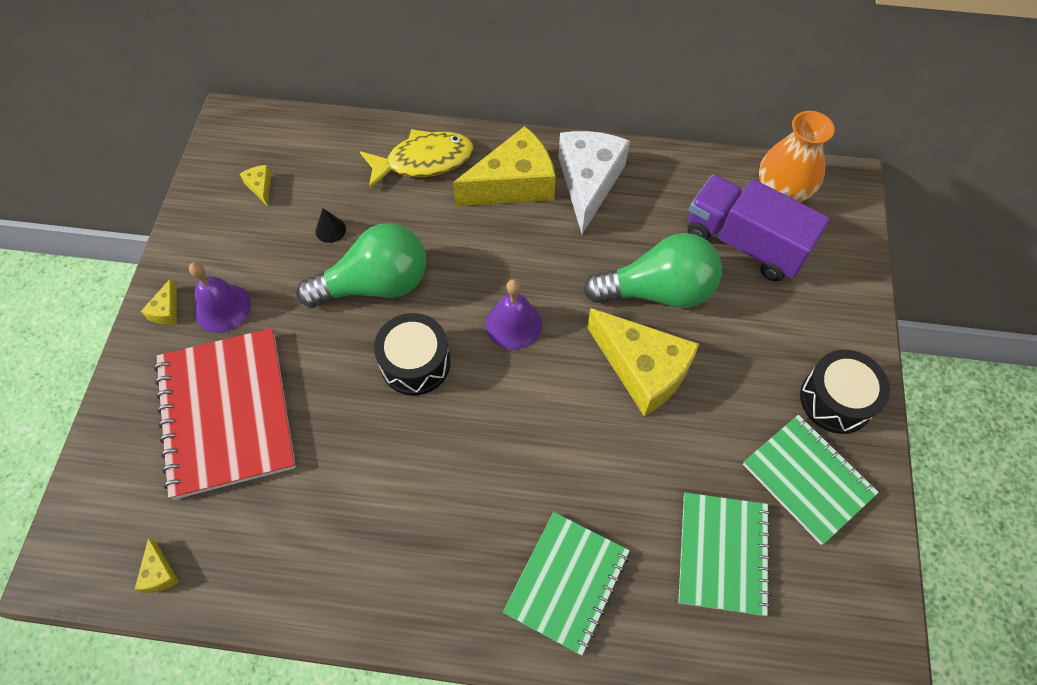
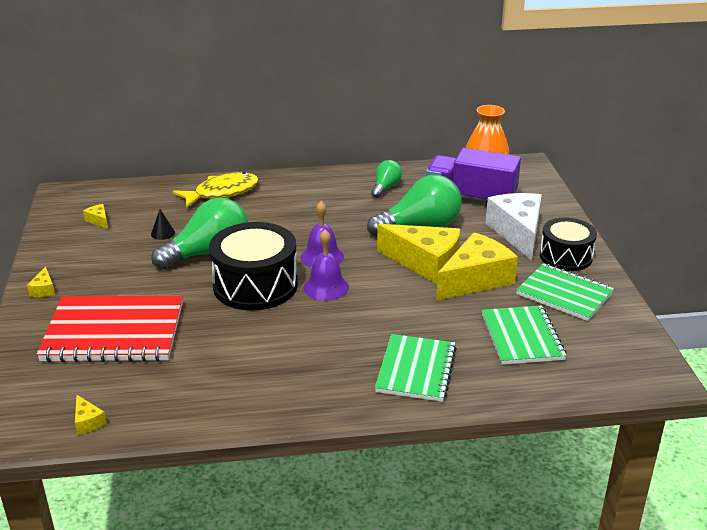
camera: 15 degrees left, 30 degrees down
(222, 308) = (90, 282): purple bell -> purple bell (326, 287)
(227, 413) = (114, 332): red notebook -> red notebook turned 60 degrees counterclockwise
(415, 363) = (255, 285): black drum -> black drum, size x1.54
(513, 184) = (294, 194): yellow cheese -> yellow cheese (475, 279)
(588, 183) = (348, 187): white cheese -> white cheese (517, 233)
(637, 195) = (385, 187): none -> green light bulb

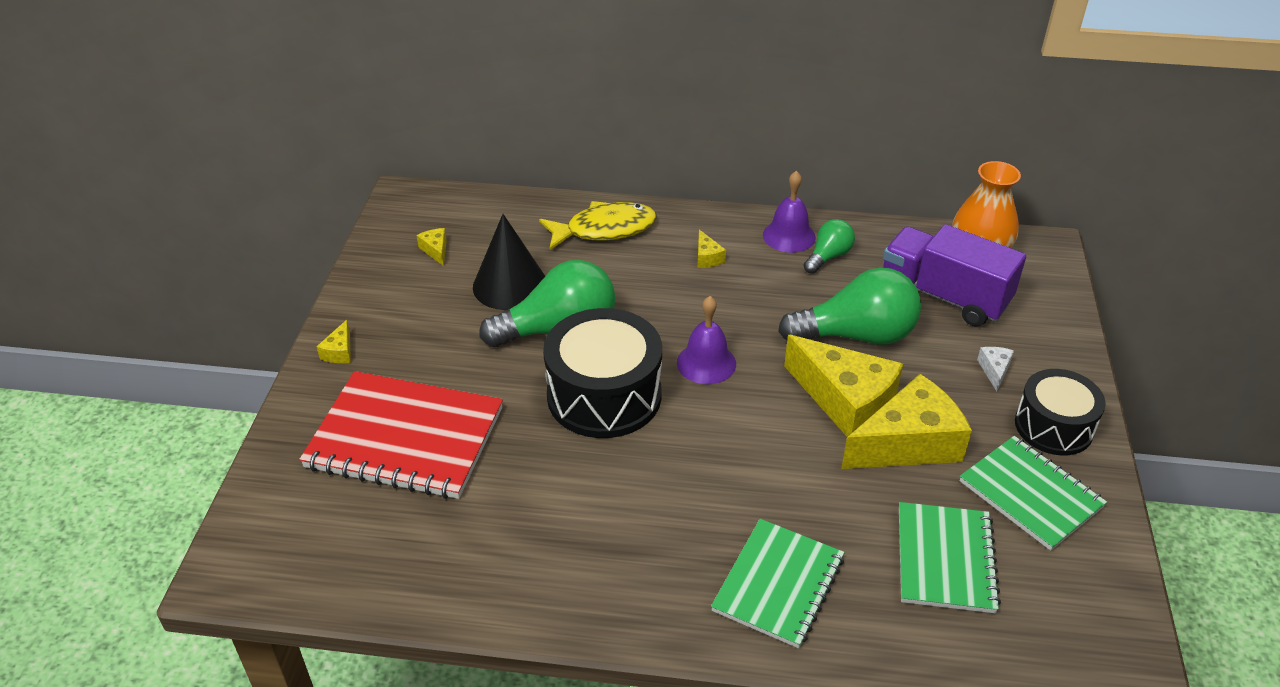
camera: 15 degrees right, 10 degrees up
(88, 422) = (335, 576): yellow cheese -> yellow cheese (707, 257)
(163, 233) = (510, 285): black cone -> black cone, size x2.34
(326, 287) = (696, 416): purple bell -> purple bell (789, 236)
(517, 233) = (994, 370): white cheese -> white cheese, size x0.41

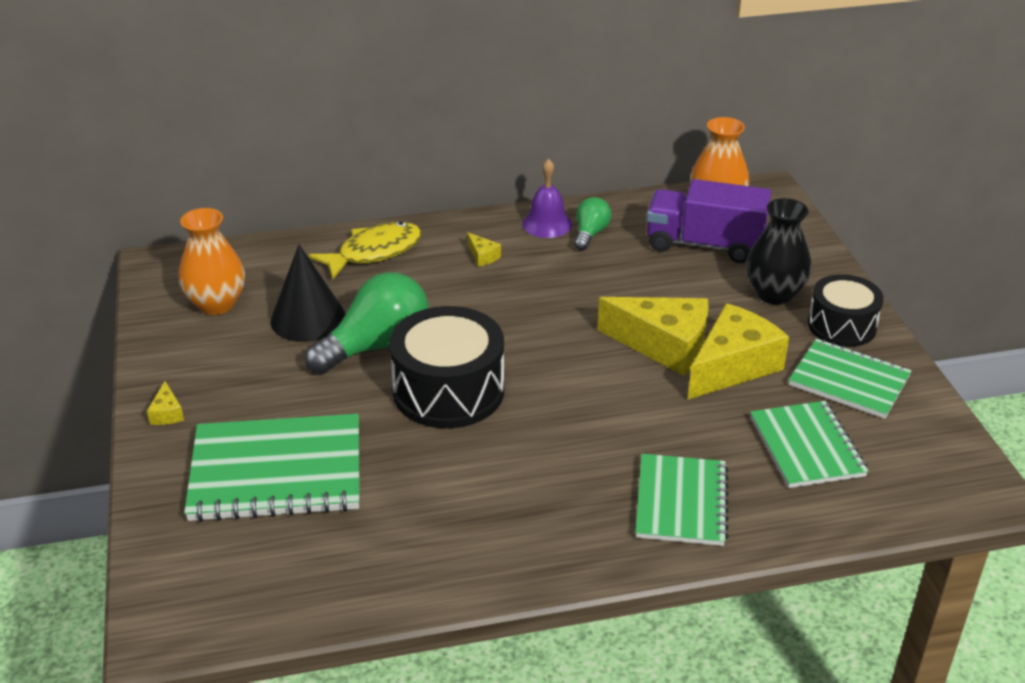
camera: 20 degrees left, 5 degrees down
(405, 438) = (276, 471): red notebook -> green notebook
(435, 250) = (216, 304): yellow cheese -> orange vase
(706, 363) = (527, 343): purple bell -> none
(856, 335) = (646, 292): green light bulb -> none
(994, 370) = (774, 294): white cheese -> black vase

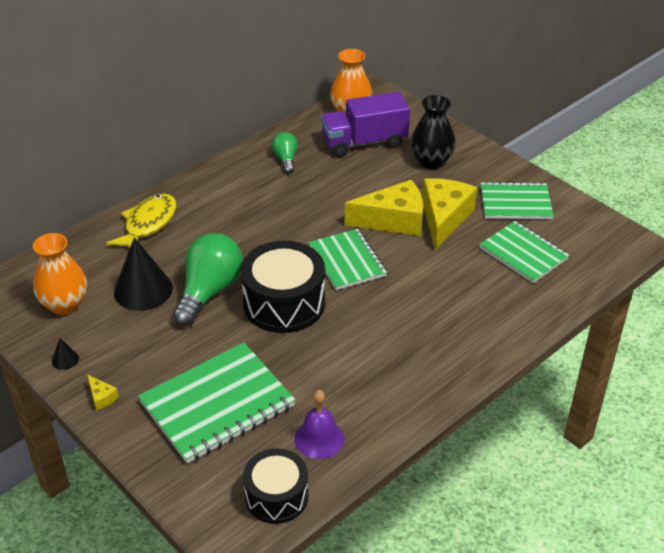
camera: 30 degrees left, 5 degrees up
(167, 360) = (65, 359): none -> black cone
(482, 256) = (227, 200): yellow cheese -> none
(547, 224) = (251, 162): purple bell -> purple bell (319, 438)
(681, 502) = (481, 317): green notebook -> green notebook (347, 261)
(841, 326) = (485, 168): black drum -> black drum (276, 496)

